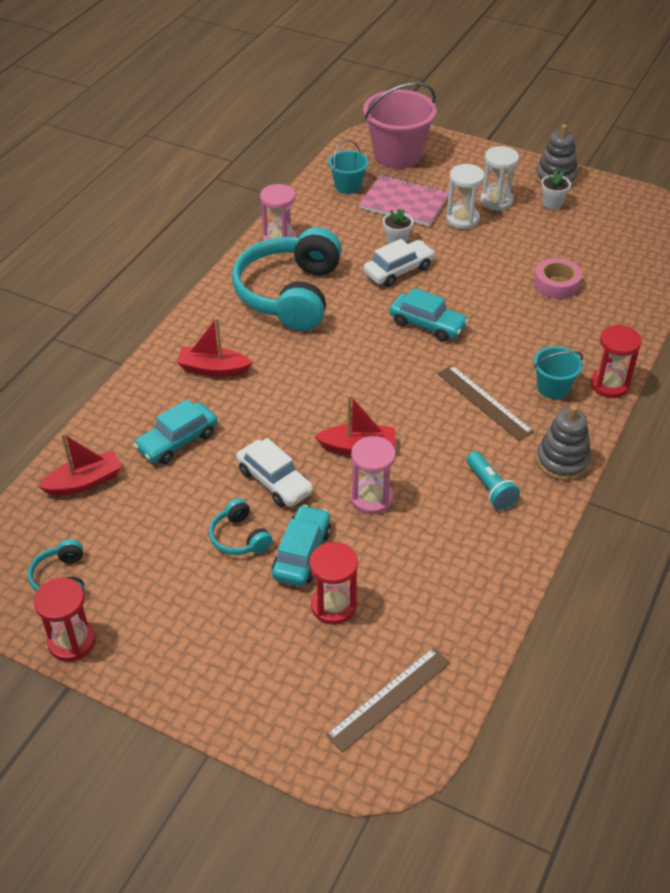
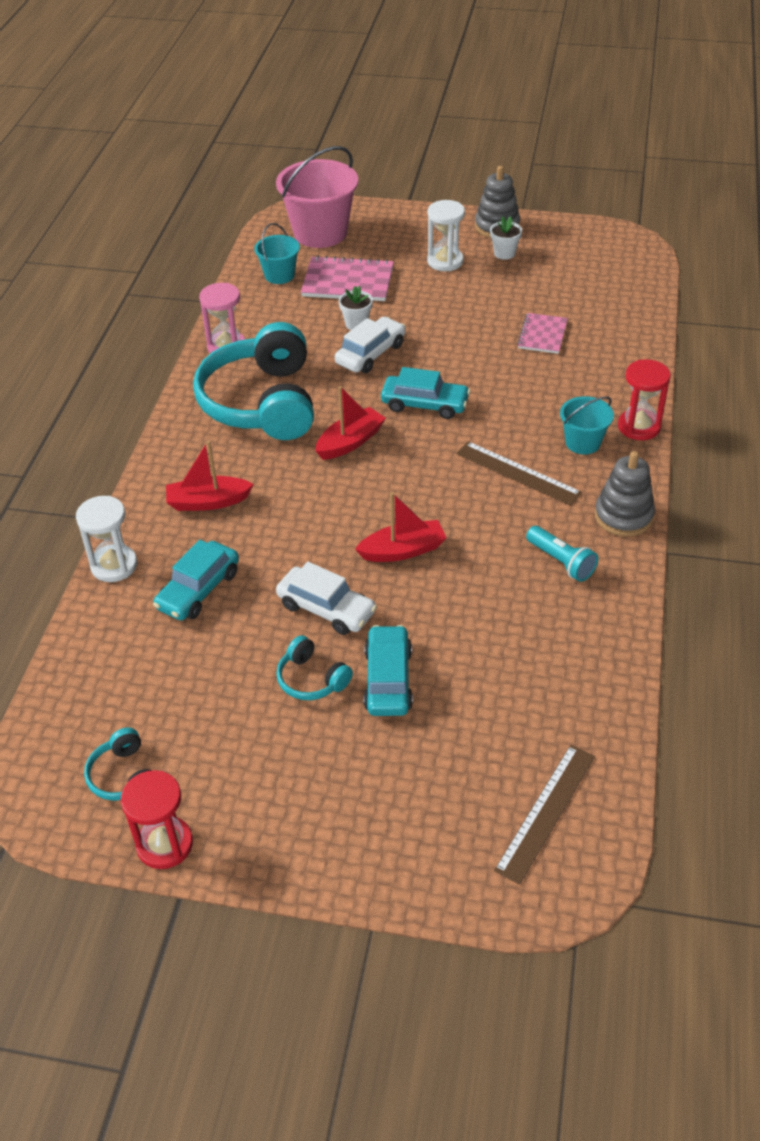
camera: 15 degrees left, 0 degrees up
(84, 482) = (108, 660): red boat -> red boat (350, 442)
(333, 605) = (445, 727): red hourglass -> none
(371, 498) = (440, 602): pink hourglass -> none
(462, 219) = (417, 287): white hourglass -> white hourglass (114, 565)
(556, 284) = (542, 335): pink tape -> pink notebook

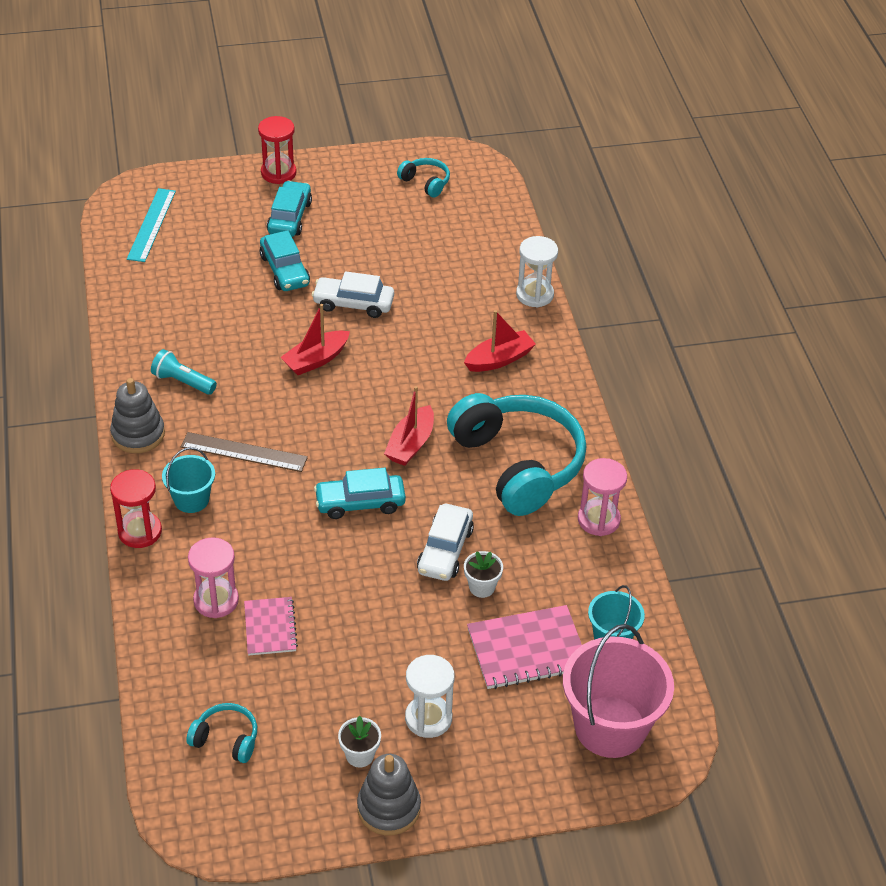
camera: 155 degrees right, 0 degrees up
(165, 844) = (377, 160): red hourglass -> red hourglass (278, 173)
(198, 590) = (457, 293): turquoise car -> turquoise car (290, 217)
(311, 679) = (338, 258): turquoise headphones -> turquoise headphones (226, 739)
(546, 812) = (151, 225): brown ruler -> turquoise ruler
(582, 361) = (216, 600): none -> pink hourglass

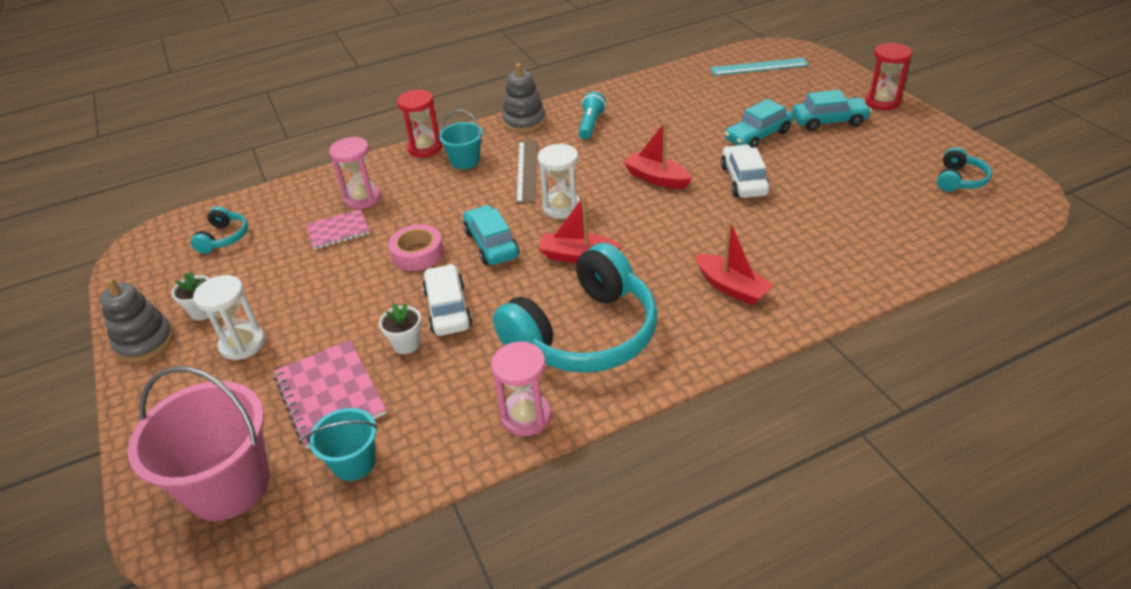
camera: 80 degrees right, 5 degrees down
(347, 563) = (417, 253): none -> pink tape
(445, 550) = (448, 309): white car -> white car turned 75 degrees clockwise
(534, 294) = (853, 291): white hourglass -> white hourglass (562, 207)

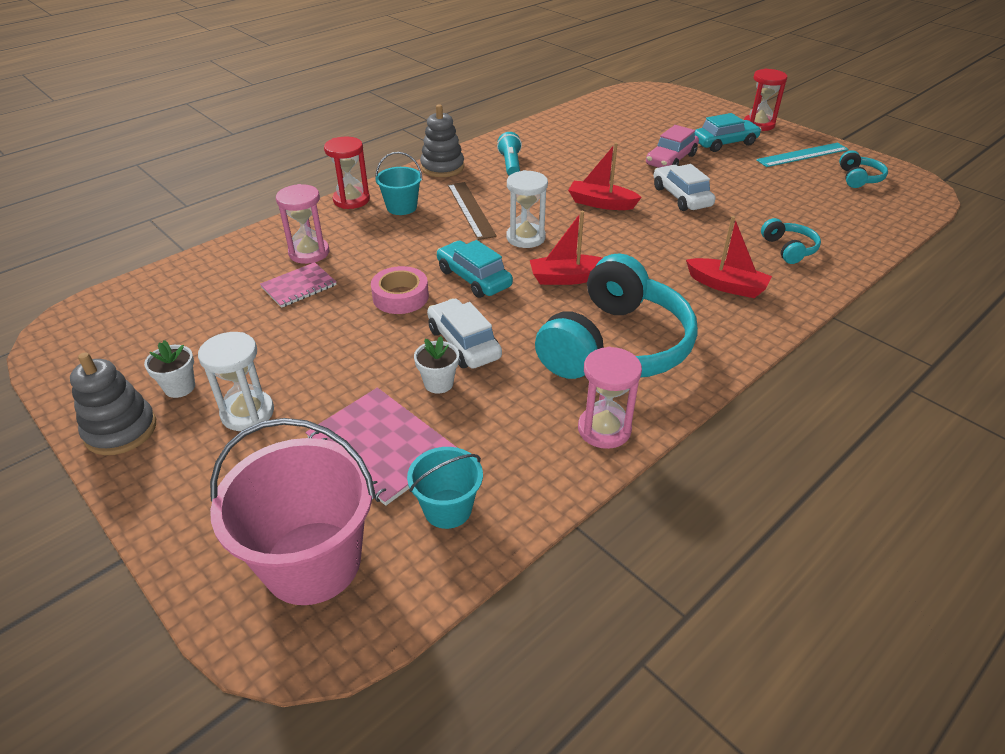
camera: 20 degrees left, 0 degrees up
(224, 238) = (164, 310): turquoise headphones -> turquoise headphones (789, 249)
(758, 136) = (671, 160): turquoise car -> pink car
(759, 67) = (637, 105): turquoise ruler -> turquoise ruler (802, 155)

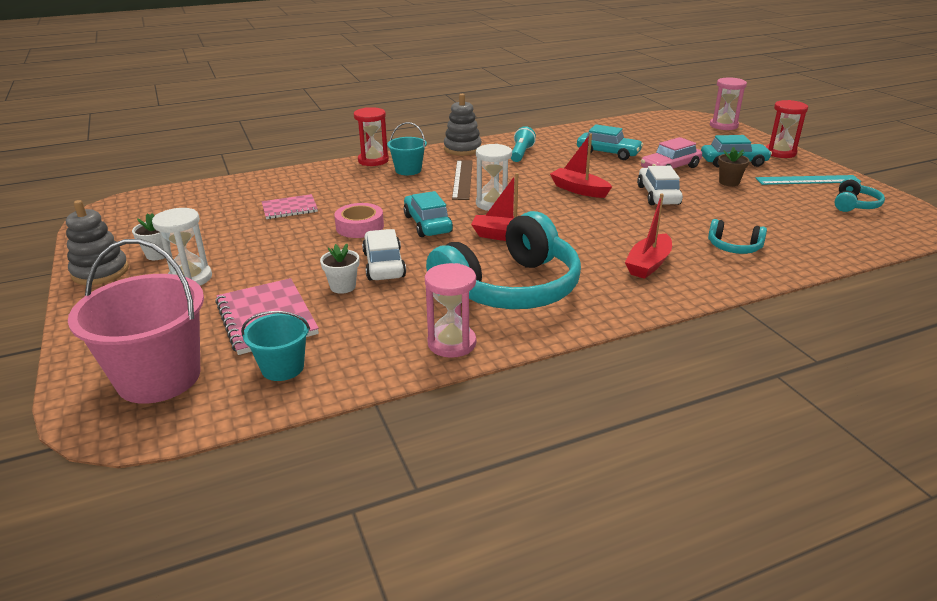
camera: 20 degrees right, 10 degrees down
(309, 253) = (314, 189): pink hourglass -> pink hourglass (723, 126)
(599, 150) = (608, 153): none -> turquoise car
(726, 286) = (648, 264): red boat -> red boat turned 75 degrees clockwise
(736, 169) = (729, 182): none -> brown flower pot
(789, 249) = (734, 247): turquoise headphones -> turquoise headphones turned 105 degrees clockwise

